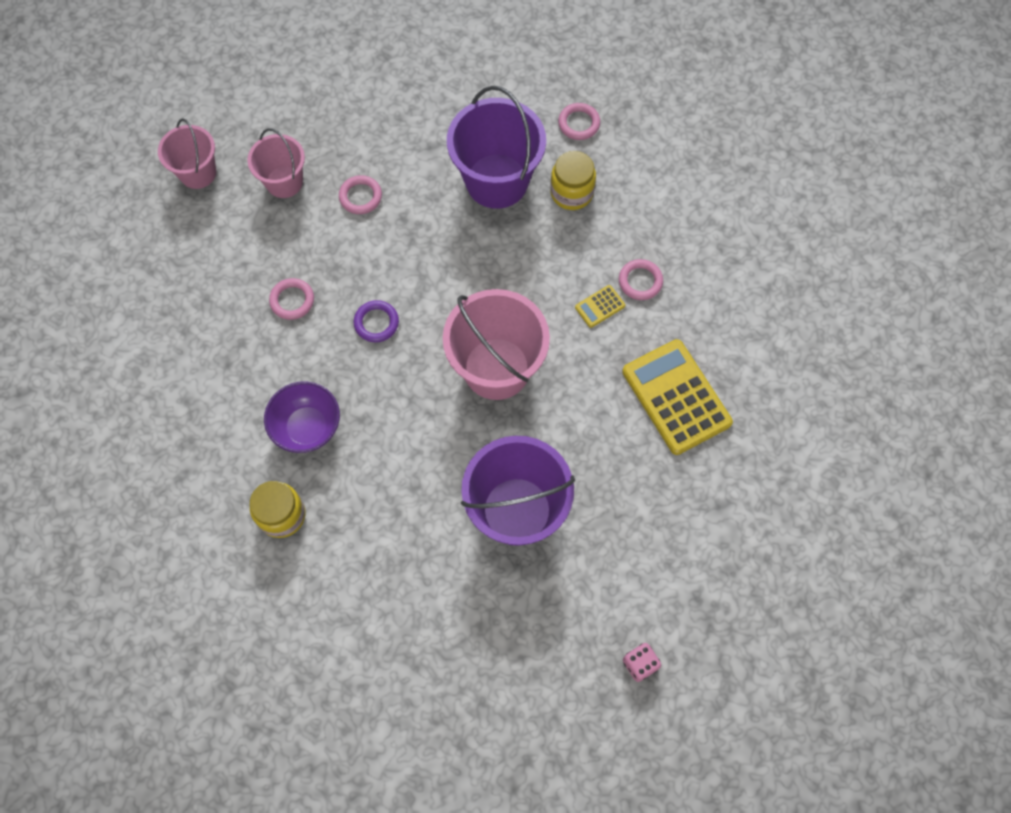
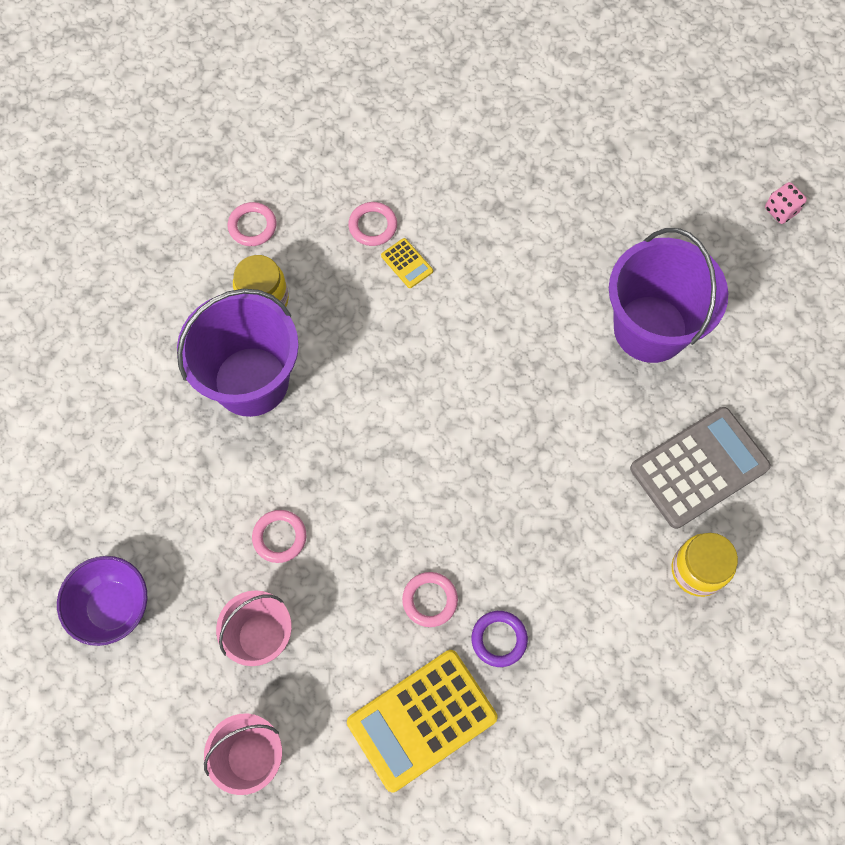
camera: 95 degrees left, 0 degrees up
(307, 427) = (590, 557): purple bowl -> purple bowl (112, 607)
(374, 532) = (699, 468): none -> grey calculator
(376, 323) = (450, 496): purple ring -> purple ring (499, 639)
(496, 368) = (492, 361): pink bucket -> none
(579, 123) = (169, 298): pink ring -> pink ring (252, 226)
(676, 397) = (504, 188): yellow calculator -> yellow calculator (422, 720)

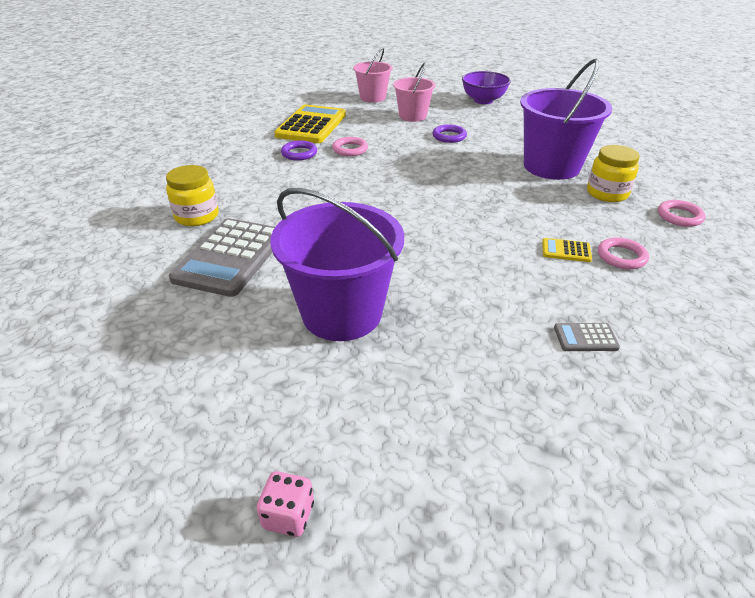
camera: 140 degrees right, 30 degrees down
(279, 537) = (449, 136): pink ring -> purple ring
(502, 187) = (585, 338): none -> grey calculator

